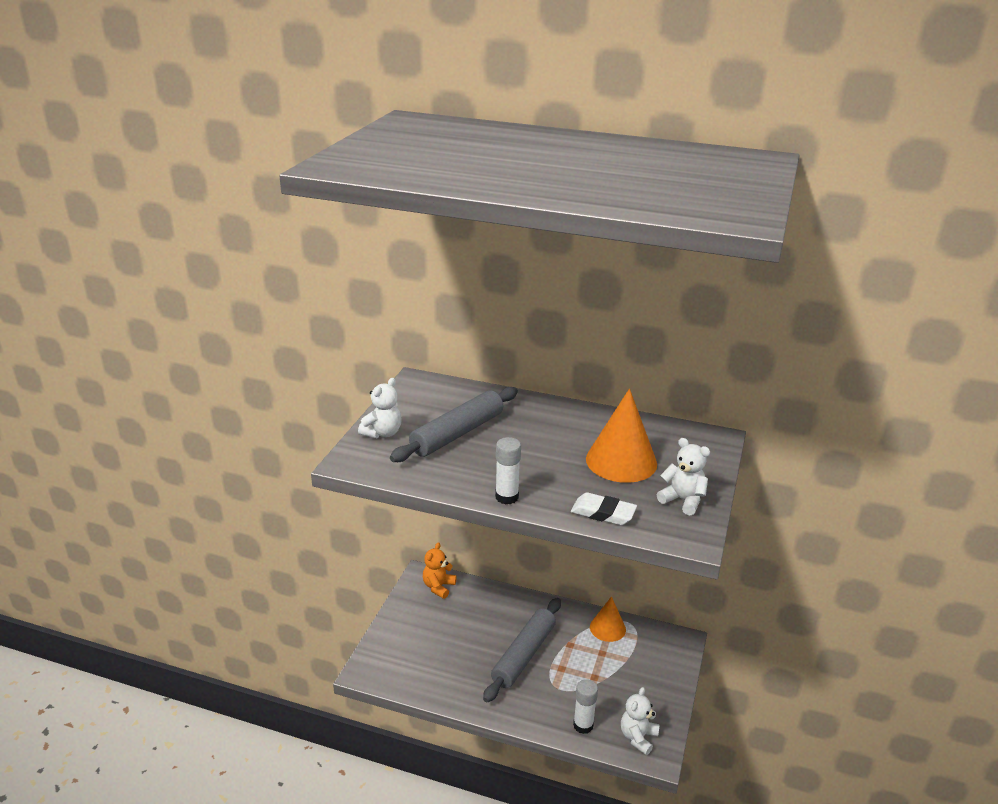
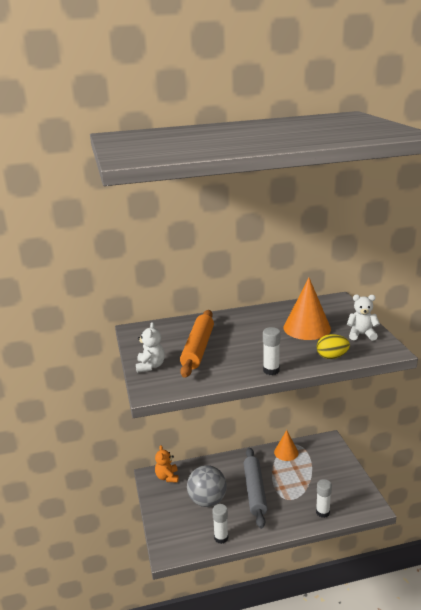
camera: 30 degrees left, 5 degrees down
(436, 688) = (221, 538): none -> white glue stick
(457, 433) = (198, 349): grey rolling pin -> orange rolling pin
(459, 637) = (207, 500): none -> grey ball
(603, 513) = (332, 357): white eraser -> yellow egg
(638, 737) = (355, 503): white teddy bear -> none

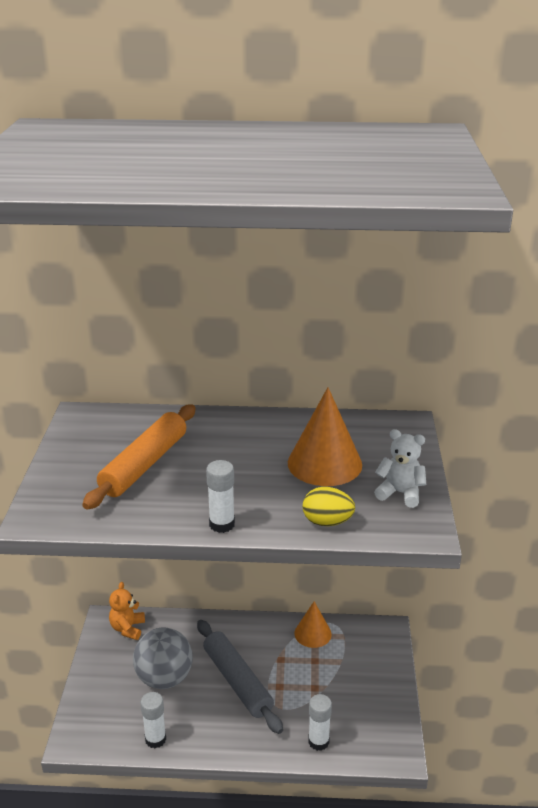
camera: 15 degrees right, 5 degrees up
(150, 366) = (61, 478): white teddy bear -> none
(254, 491) = (237, 681): grey rolling pin -> grey rolling pin turned 45 degrees counterclockwise

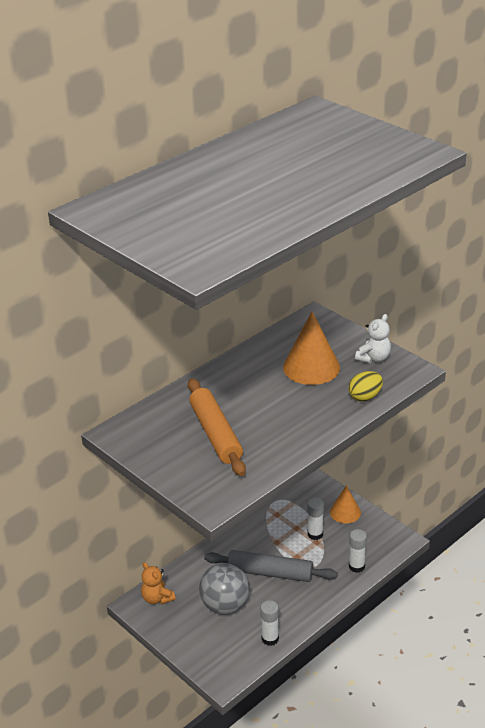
camera: 45 degrees left, 5 degrees up
(222, 524) = (317, 434): white glue stick -> white glue stick (315, 534)
(312, 633) = (274, 514): orange cone -> orange cone (345, 512)
(400, 493) = (373, 358): white teddy bear -> white teddy bear turned 150 degrees clockwise

